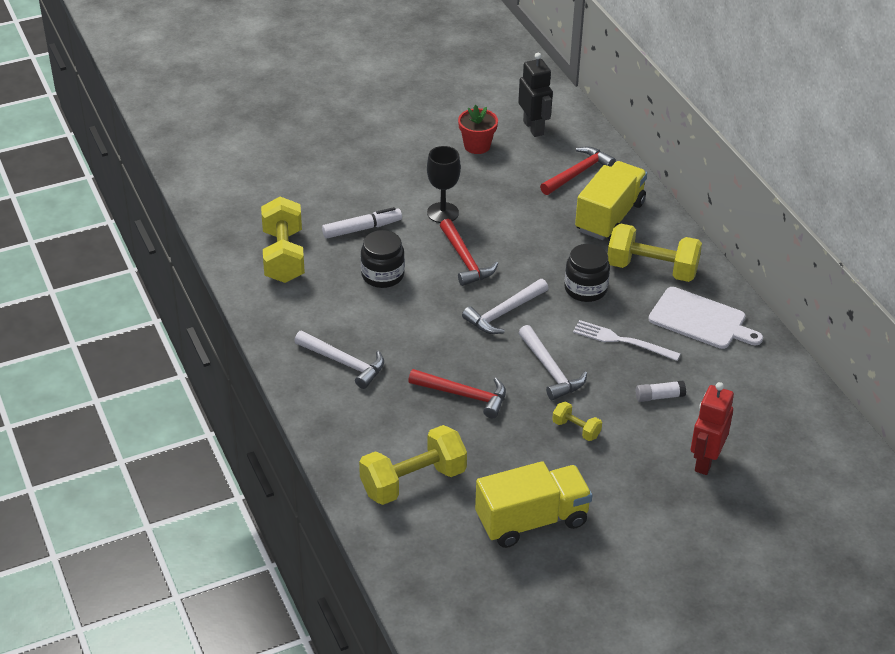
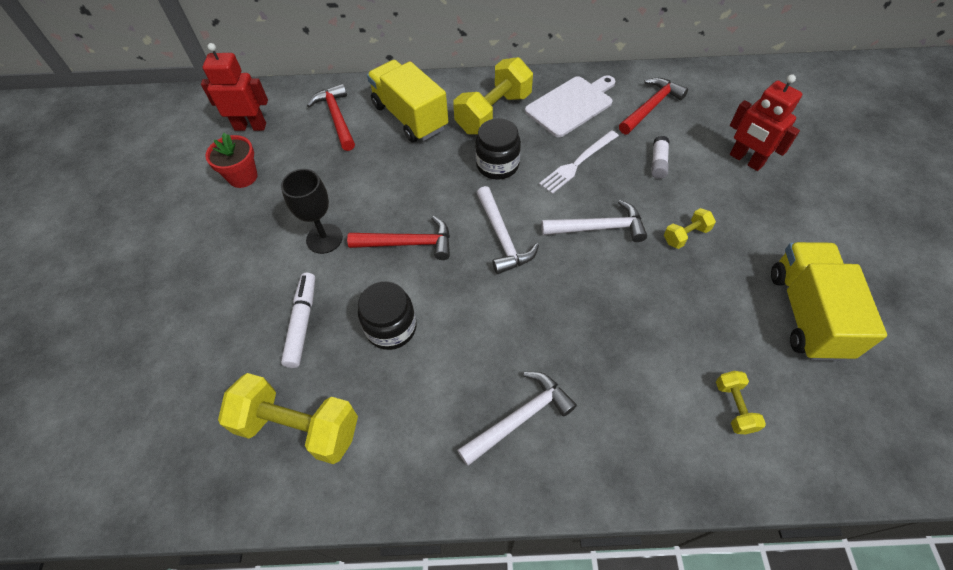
camera: 65 degrees left, 15 degrees up
(413, 481) = (734, 407): yellow dumbbell -> yellow dumbbell, size x0.48
(463, 395) = (611, 313): red hammer -> red hammer (650, 107)
(533, 128) = (250, 126): black robot -> red robot

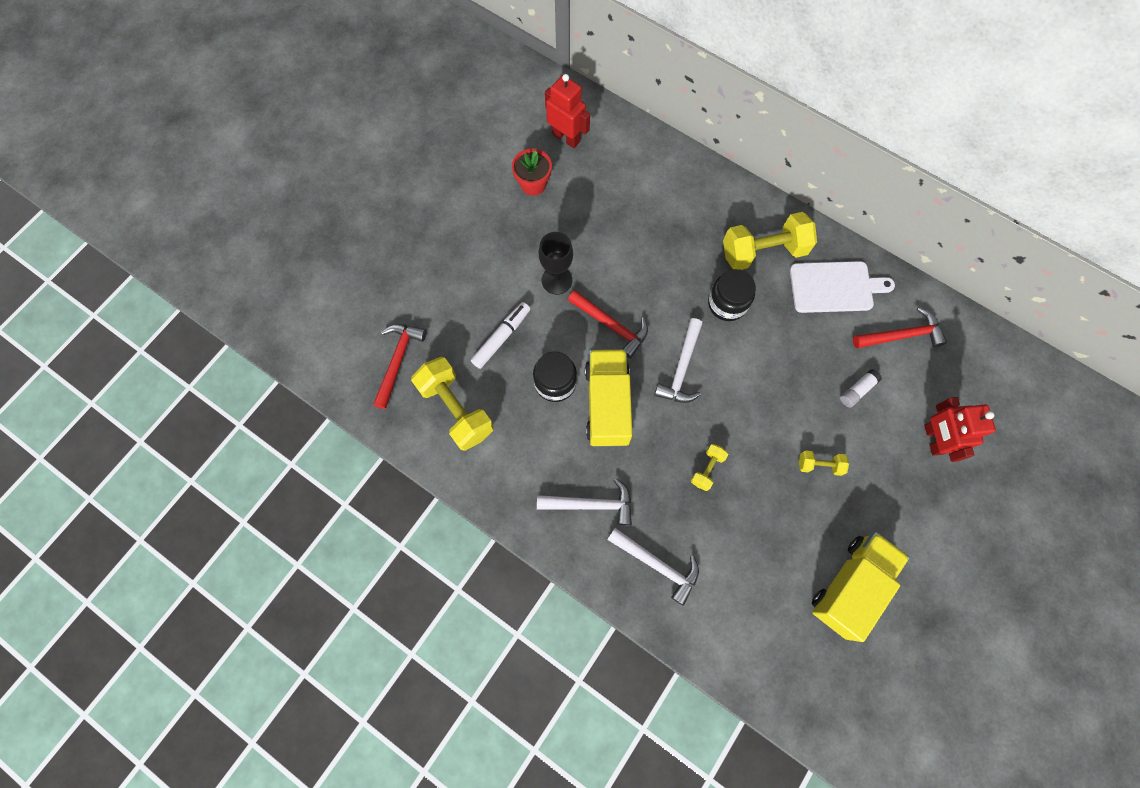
camera: 35 degrees right, 15 degrees up
(336, 118) = (636, 172): red hammer -> red hammer (398, 361)
(410, 117) = (693, 210): yellow truck -> yellow truck (607, 404)
(577, 163) = (791, 345): white fork -> none
(598, 228) = (758, 411): white hammer -> white hammer (657, 564)
(734, 407) = (734, 603): yellow dumbbell -> yellow dumbbell (707, 469)

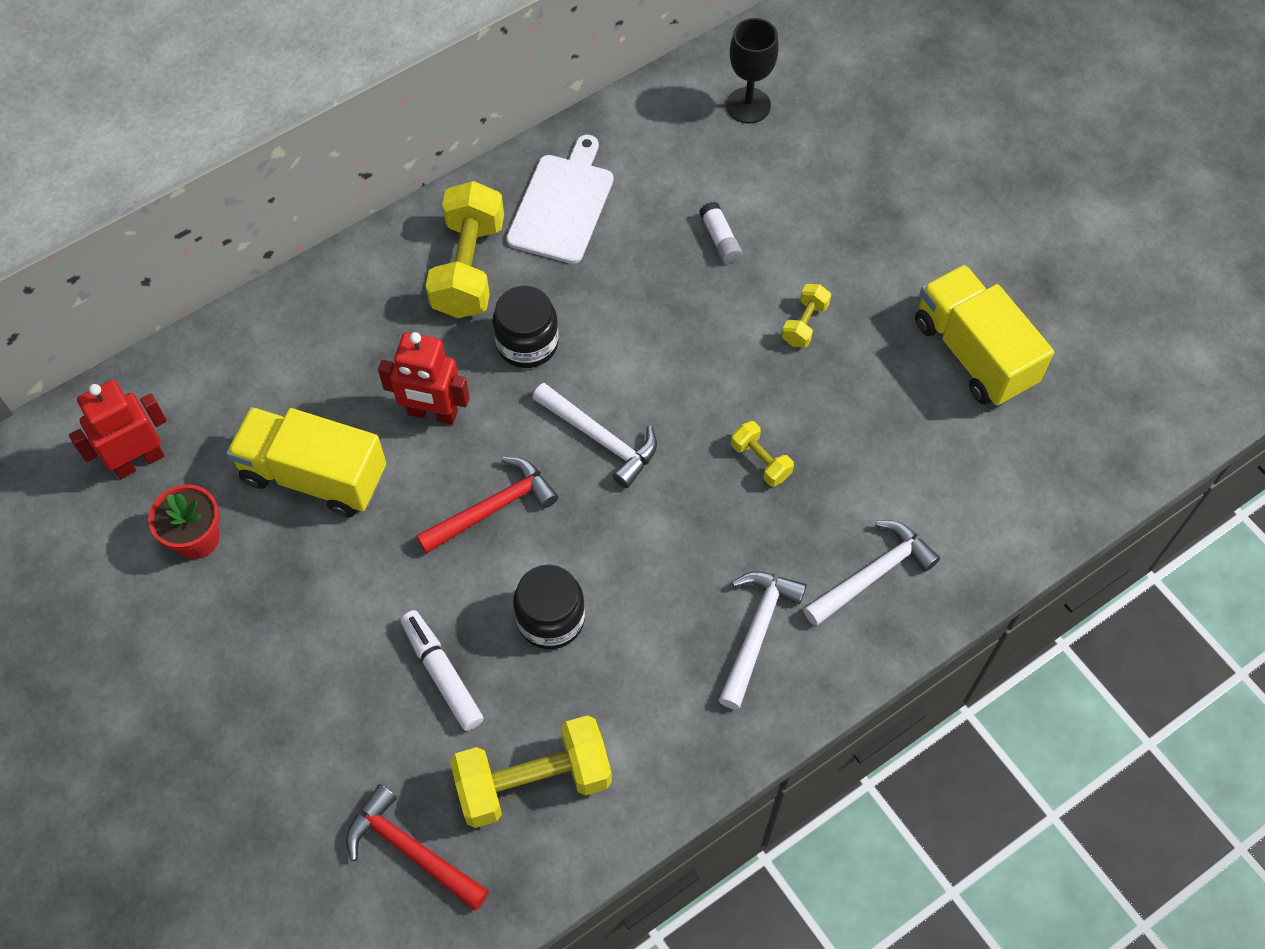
camera: 70 degrees left, 10 degrees down
(556, 280) = (382, 560): black goblet -> black goblet (748, 105)
(607, 404) = (614, 557): yellow truck -> yellow truck (314, 475)
(901, 335) = (664, 159): red hammer -> none
(933, 439) = (818, 184): red robot -> red robot (432, 413)

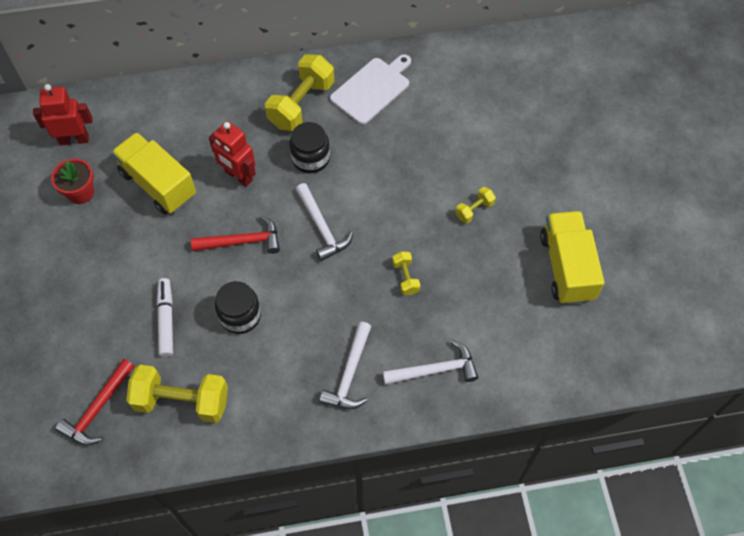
camera: 25 degrees right, 0 degrees up
(411, 851) = (98, 408): red hammer -> red hammer turned 120 degrees counterclockwise
(720, 239) = (451, 142): white glue stick -> none
(748, 105) = (509, 72): black goblet -> none
(756, 632) = (349, 374): white hammer -> white hammer turned 150 degrees clockwise

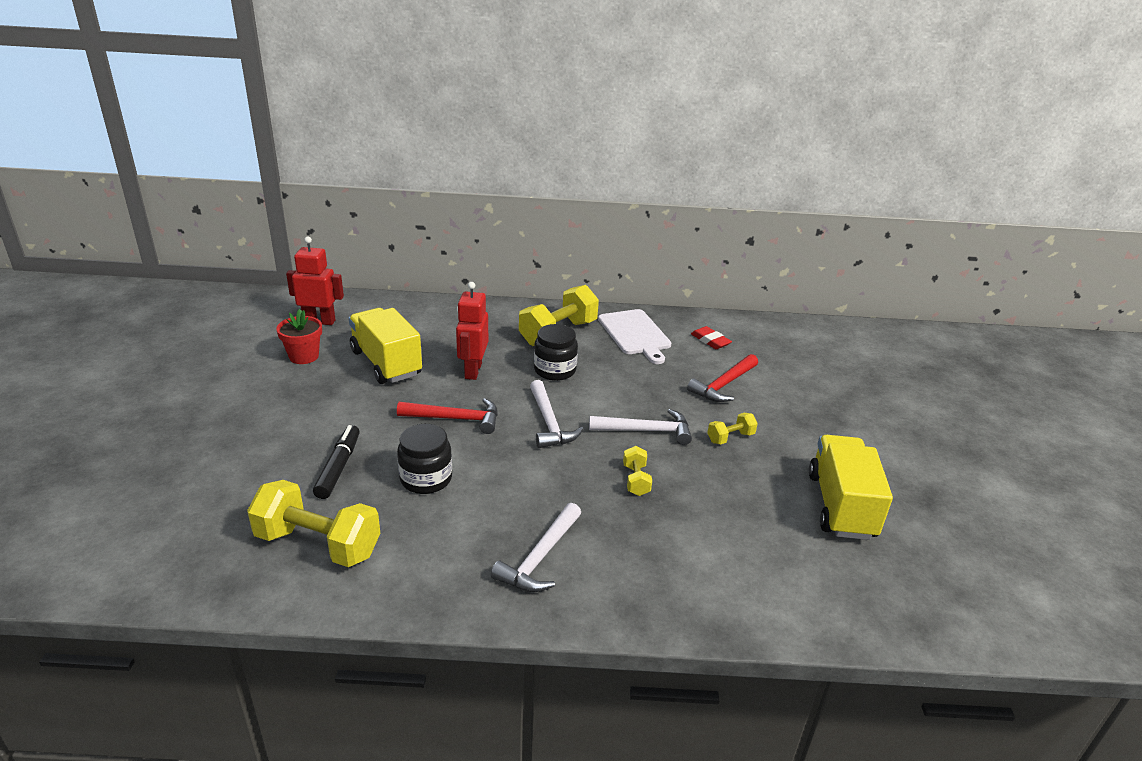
camera: 10 degrees right, 30 degrees down
(98, 408) = (213, 532): red hammer -> red hammer (724, 385)
(166, 320) = (339, 467): white marker -> black marker
(238, 176) = (473, 371): red robot -> red robot turned 45 degrees clockwise
(372, 89) = (635, 334): white cutting board -> white cutting board turned 105 degrees clockwise
(435, 370) = (653, 575): white hammer -> white hammer (645, 431)
(442, 83) = (710, 341): none -> red eraser

